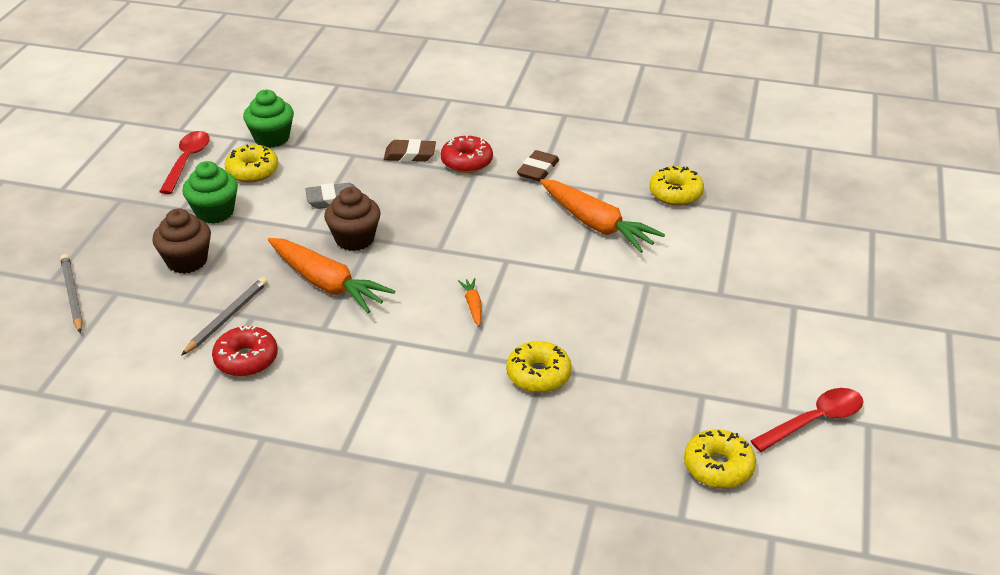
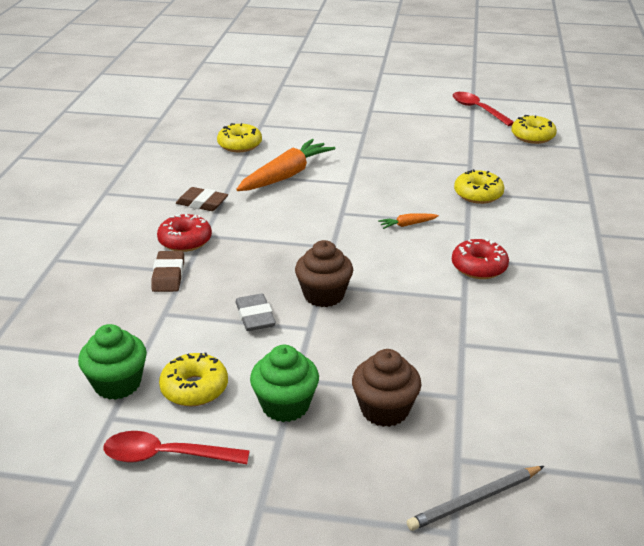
camera: 95 degrees left, 5 degrees down
(227, 318) = (471, 360): grey pencil -> none
(246, 359) = (524, 337): red donut -> red donut (479, 267)
(327, 284) = (399, 303): orange carrot -> none

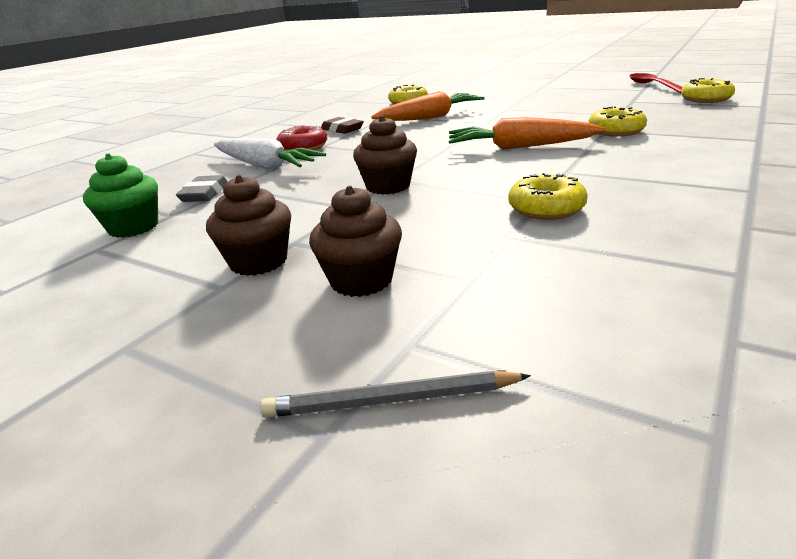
camera: 25 degrees right, 5 degrees down
(166, 456) = (99, 285): red spoon -> none
(168, 275) = (265, 166): brown eraser -> white carrot
(194, 388) = (191, 238): yellow donut -> yellow donut (546, 209)
(255, 317) = (306, 195): grey eraser -> grey eraser (204, 194)
(285, 405) = (258, 261): green cupcake -> brown cupcake
(407, 225) = (520, 147): orange carrot -> orange carrot, size x2.27
(479, 267) = (579, 178): red donut -> none

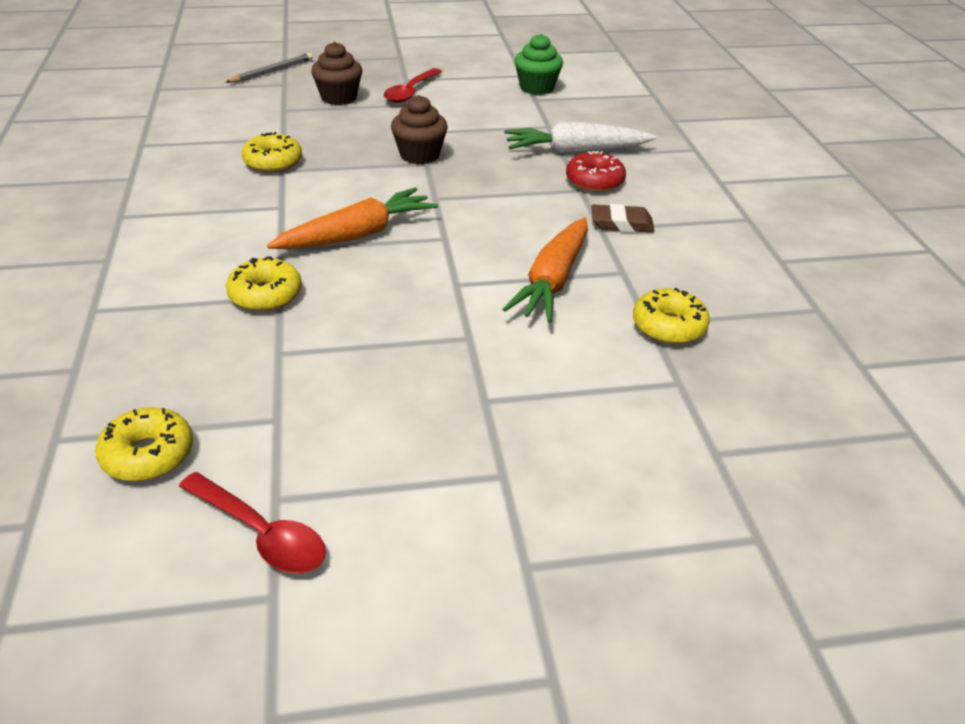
camera: 135 degrees right, 10 degrees up
(204, 194) = (555, 116): grey eraser -> none
(258, 261) = (411, 92): brown cupcake -> red spoon

